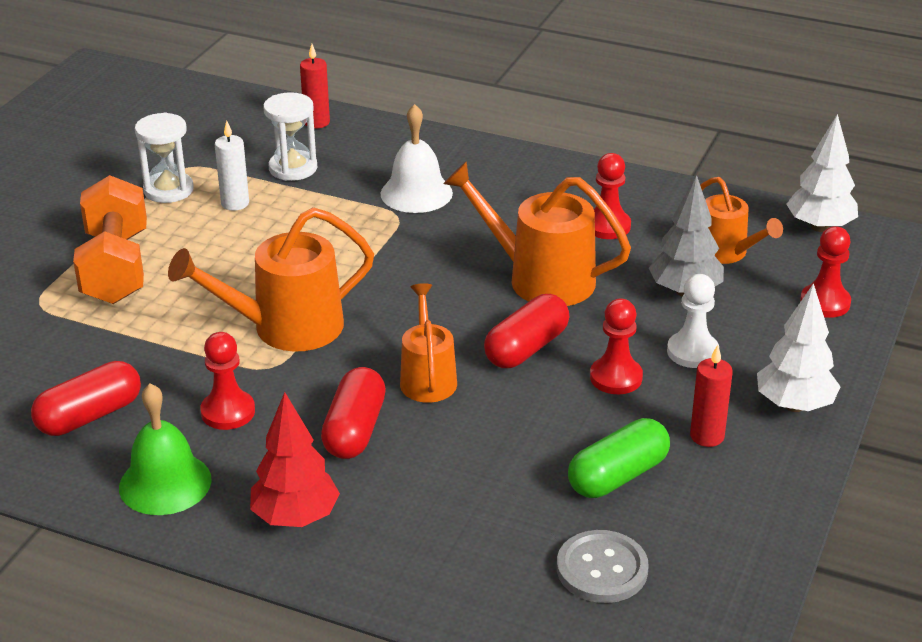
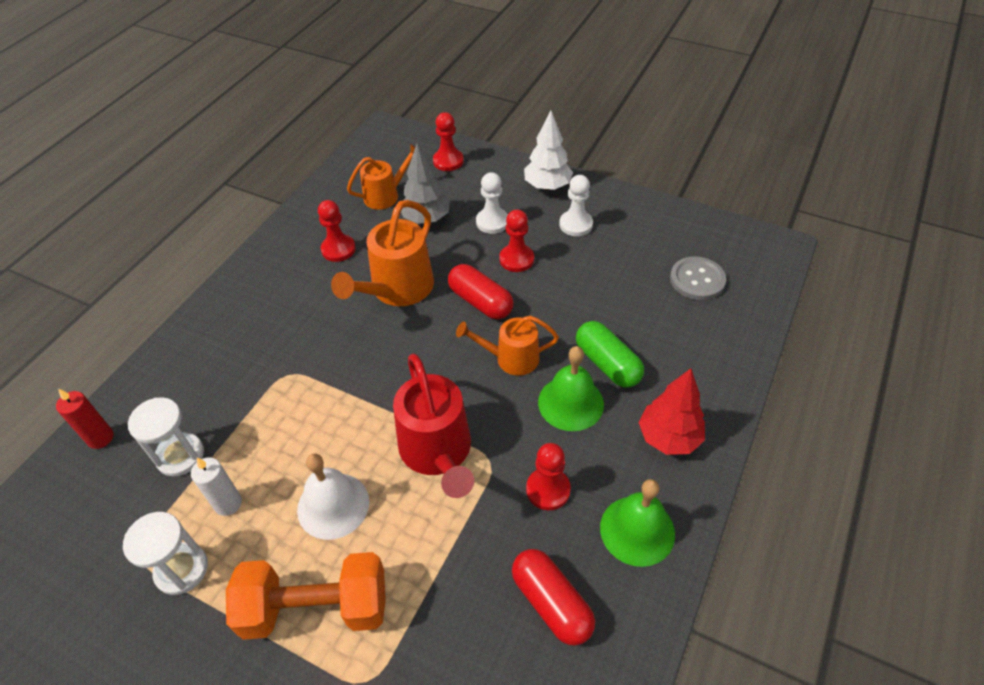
camera: 85 degrees left, 15 degrees up
(286, 328) = (438, 452): orange watering can -> red watering can
(354, 430) = (570, 403): red capsule -> green bell
(416, 193) = (256, 361): white bell -> white bell (333, 505)
(618, 476) = (614, 266): green capsule -> green capsule (607, 364)
(707, 436) = (576, 224): red candle -> white pawn
(819, 227) = (366, 152): white tree -> none

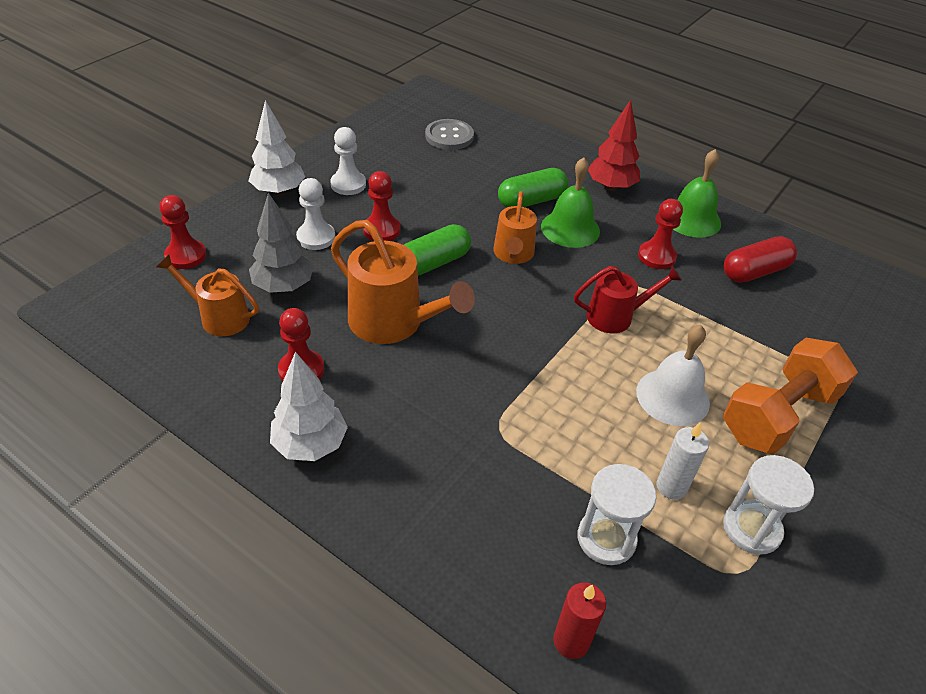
camera: 85 degrees left, 5 degrees down
(269, 270) = (310, 444): none -> white tree
(316, 608) = (778, 415): orange dumbbell -> orange dumbbell turned 45 degrees clockwise
(386, 195) = (219, 317): orange watering can -> orange watering can turned 45 degrees counterclockwise
(438, 452) = (616, 316): red watering can -> red watering can, size x0.63
(480, 302) = (433, 263): red capsule -> green capsule

